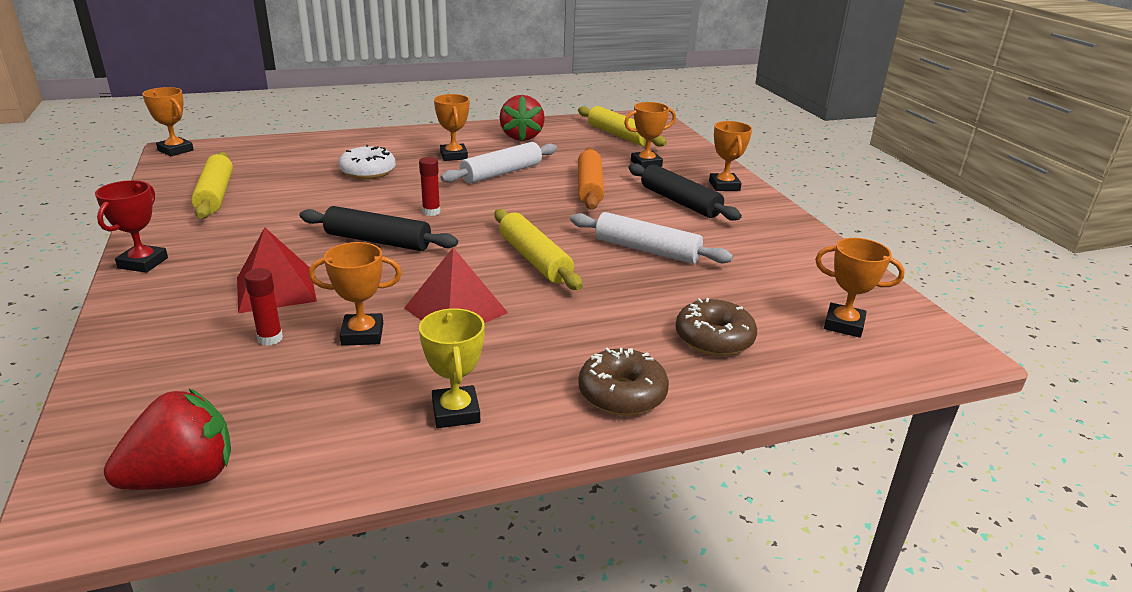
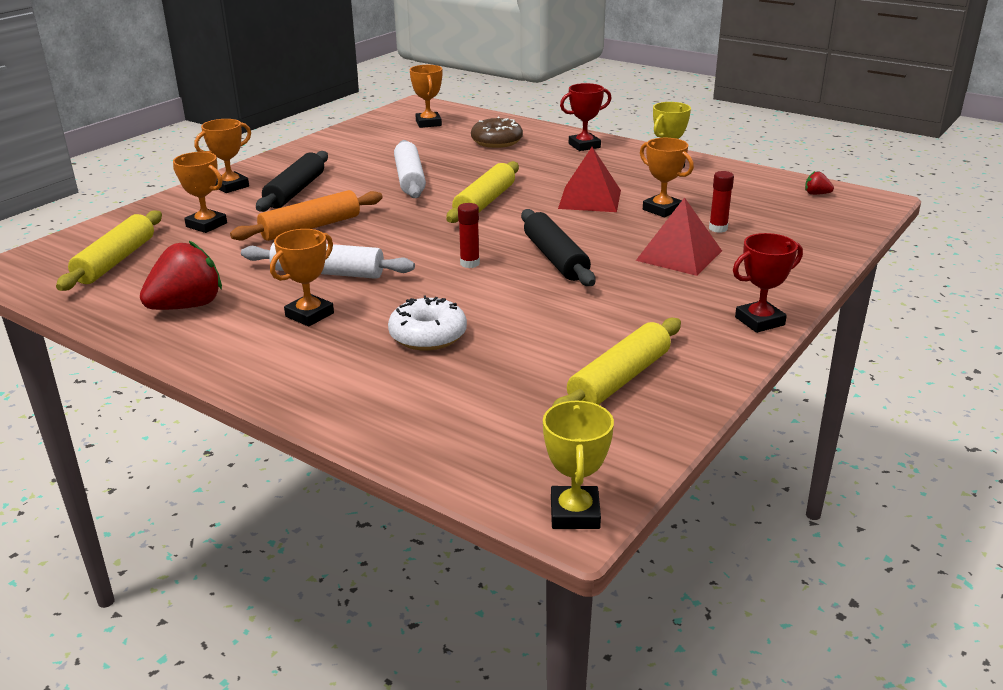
camera: 125 degrees left, 0 degrees up
(175, 150) = (575, 513): orange trophy -> yellow trophy
(183, 477) = (816, 194): red strawberry -> red strawberry, size x0.44
(622, 394) = (584, 146): brown donut -> red trophy

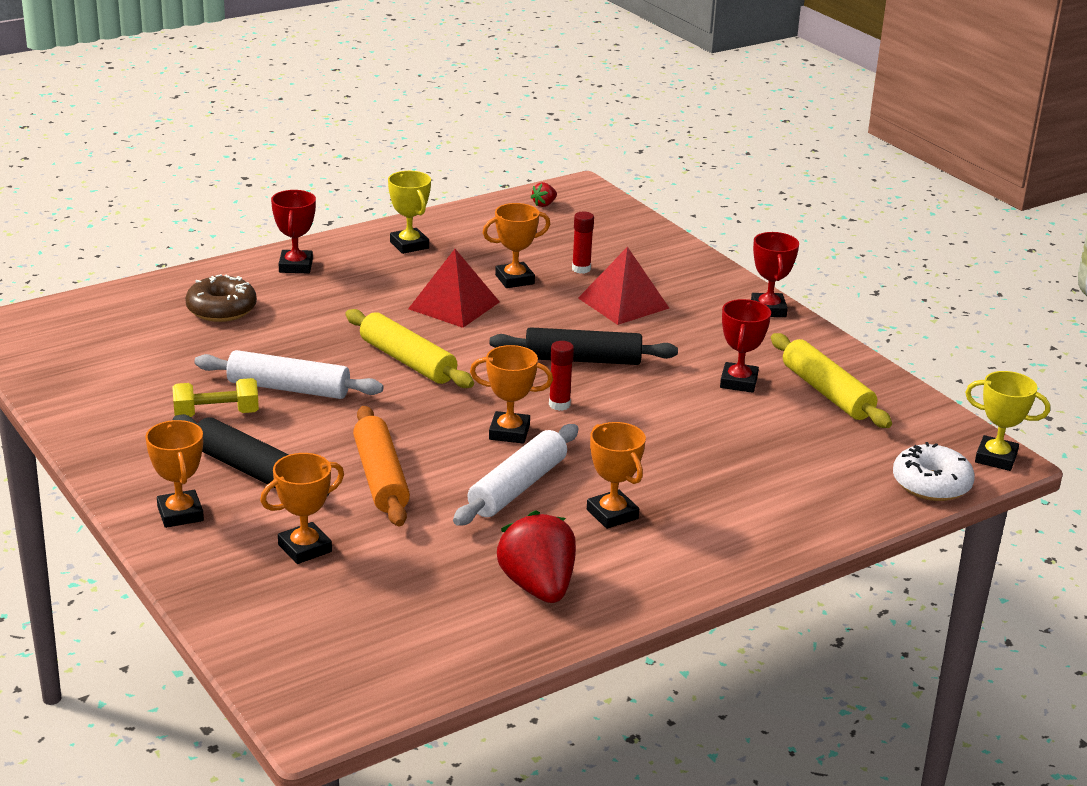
camera: 70 degrees left, 0 degrees up
(116, 261) = (365, 627): yellow rolling pin -> none
(358, 169) = (216, 414): none -> yellow dumbbell
(428, 123) = (96, 335): orange trophy -> orange trophy (509, 432)
(428, 336) = (699, 459): white donut -> white donut (931, 484)
(590, 330) = (738, 382): none -> red trophy

